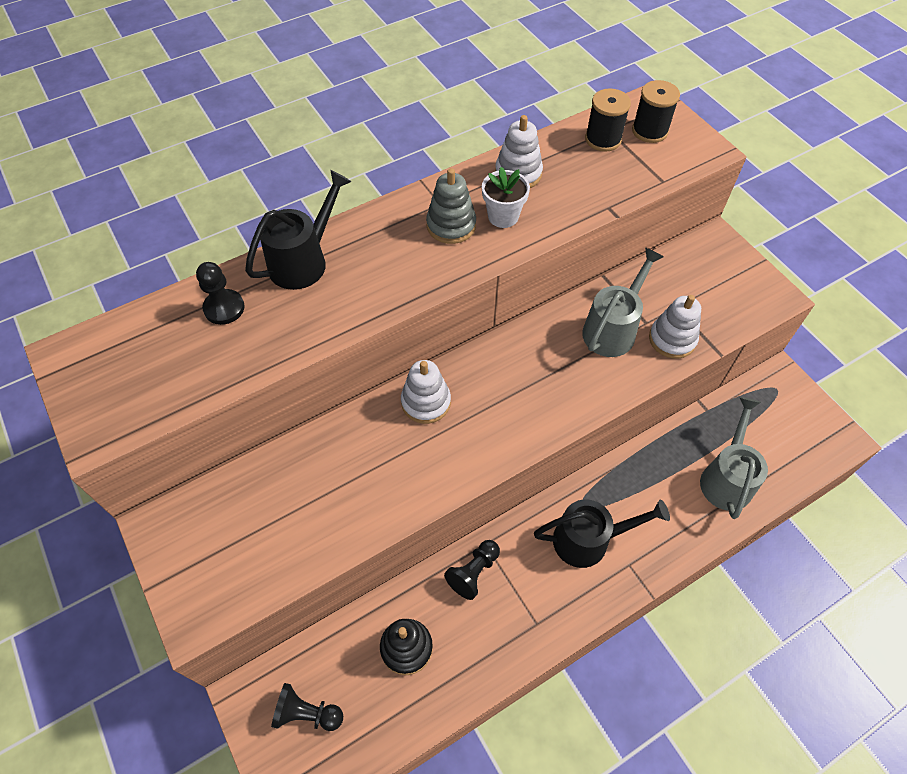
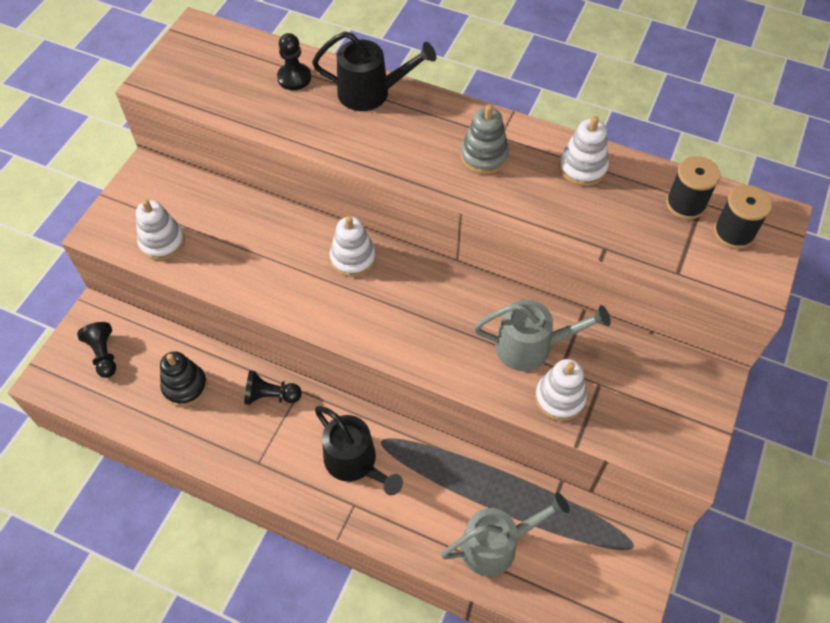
camera: 55 degrees right, 0 degrees up
(266, 559) = (162, 242): none -> white stacking toy
(503, 216) = (525, 183): white flower pot -> none

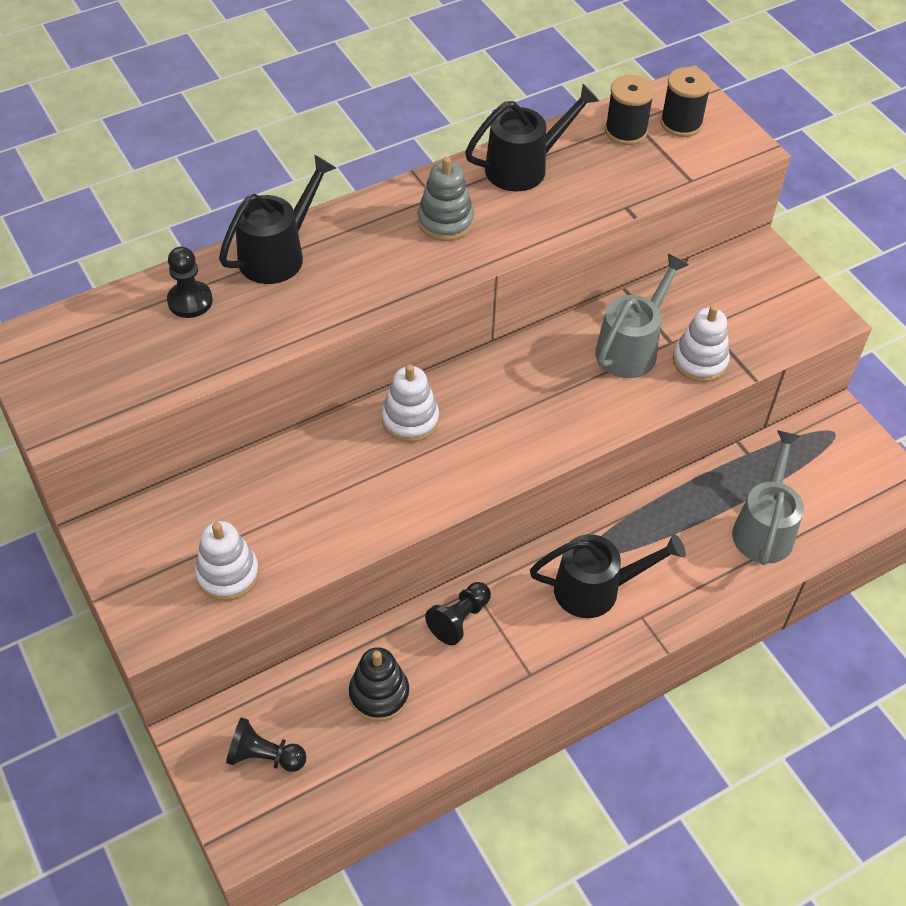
camera: 55 degrees left, 5 degrees down
(582, 167) = (525, 167): white stacking toy -> black watering can

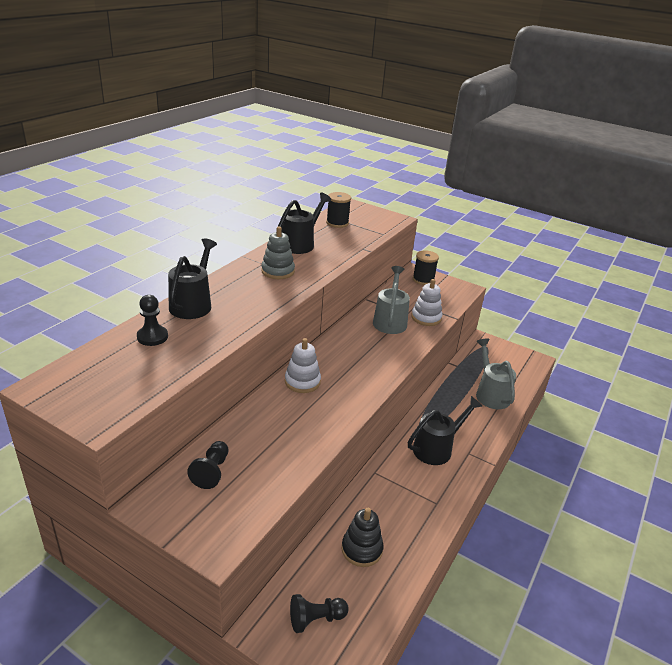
camera: 30 degrees left, 20 degrees down
(228, 574) = (249, 496): white stacking toy -> none
(459, 619) = (378, 490): black pawn -> black pawn (211, 471)
(681, 123) = (360, 216): black spool -> black spool (423, 280)

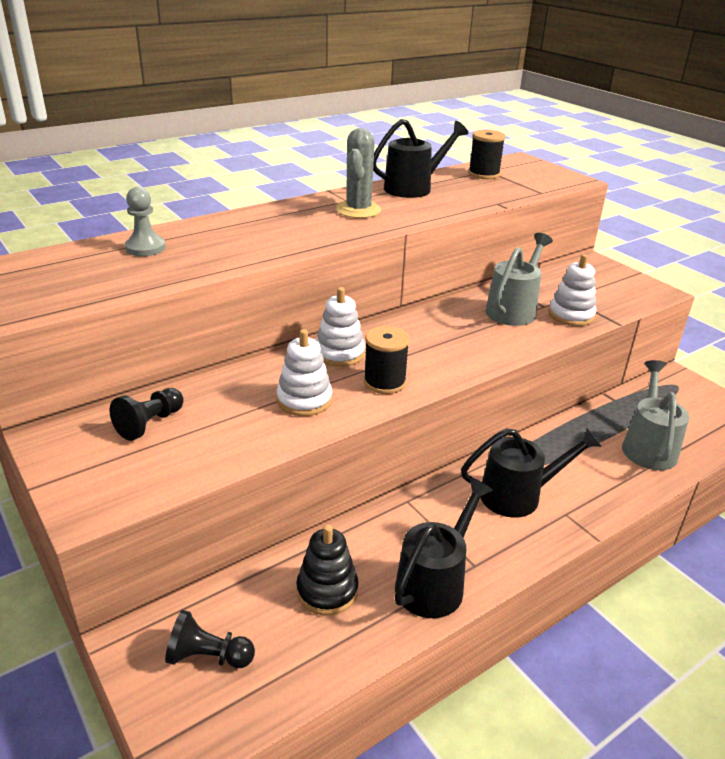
camera: 25 degrees right, 0 degrees up
(152, 337) = (145, 248): black pawn -> grey pawn
(193, 304) = (223, 225): black watering can -> black watering can (435, 582)
(278, 271) = (358, 210): grey stacking toy -> grey cactus
(303, 424) = (304, 400): none -> white stacking toy
(423, 280) = (598, 272): black spool -> black spool (384, 382)

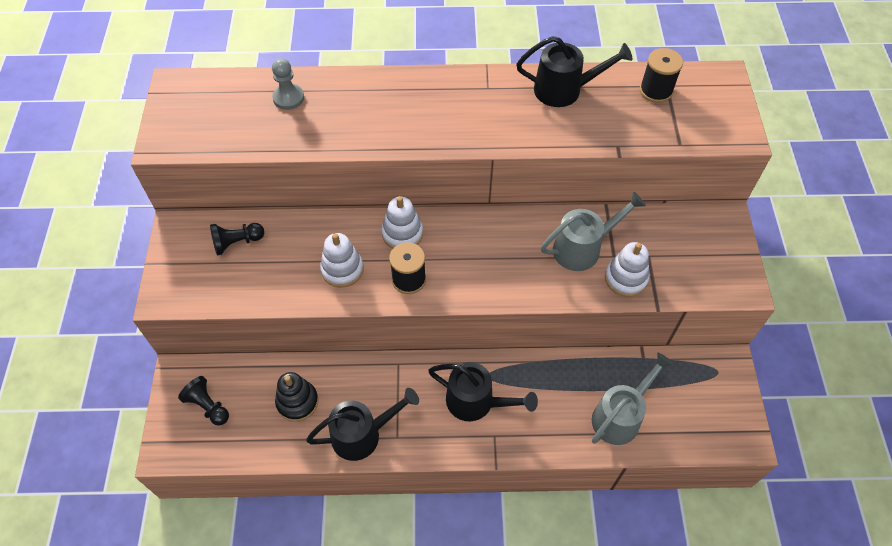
camera: 35 degrees right, 25 degrees up
(358, 210) = (484, 108): grey cactus -> none

